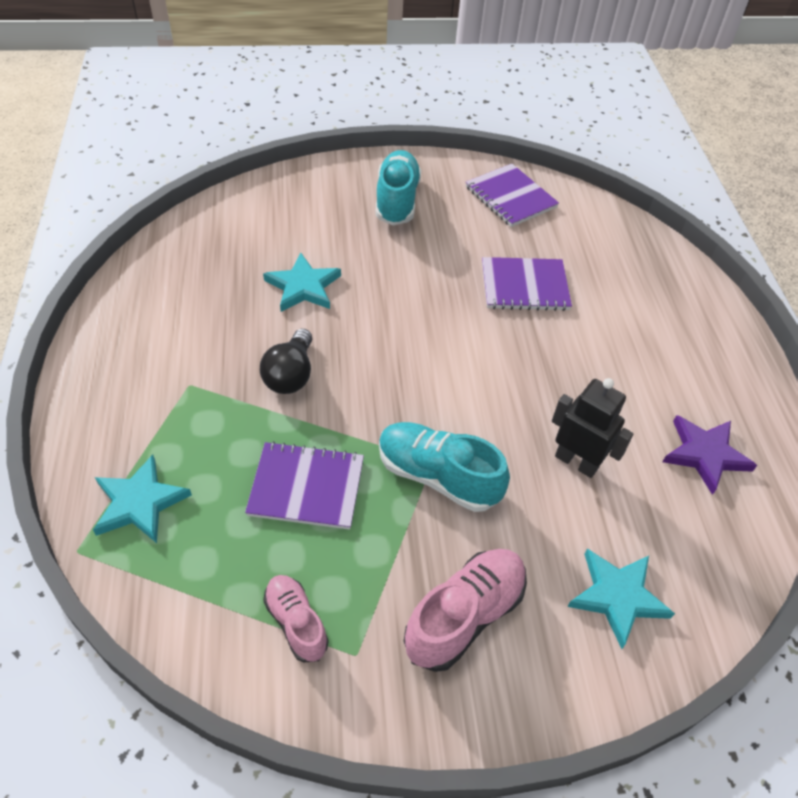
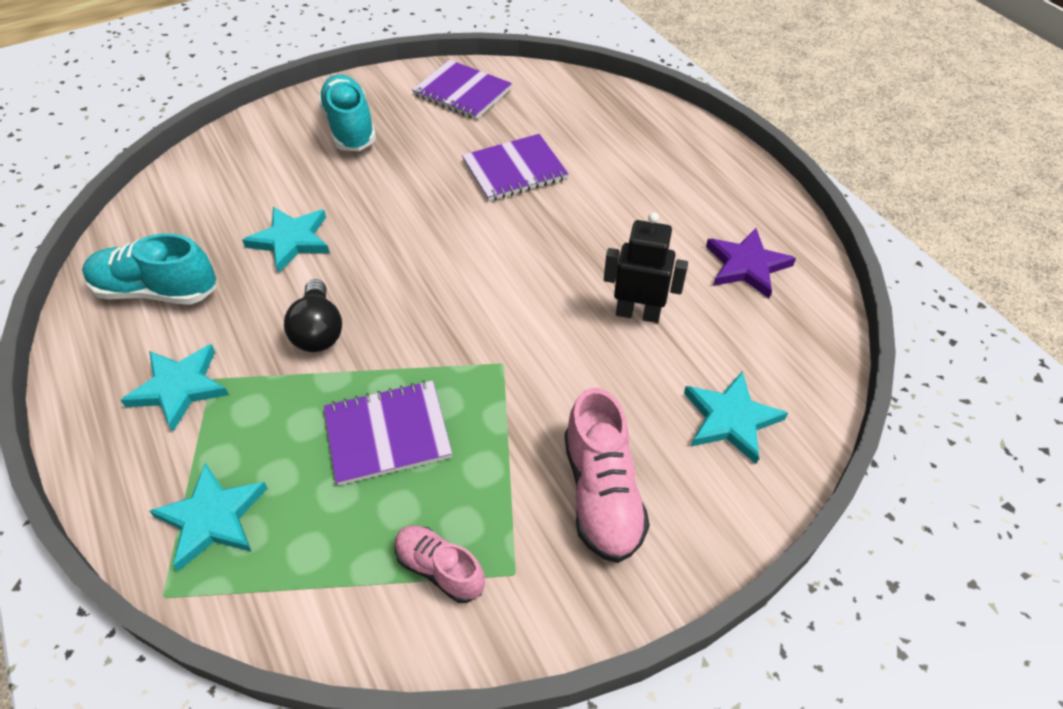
camera: 20 degrees left, 0 degrees up
(161, 383) = (179, 388): none -> turquoise star
(438, 476) = (515, 374): turquoise shoe -> turquoise shoe (157, 291)
(464, 616) = (601, 493): pink shoe -> pink shoe turned 150 degrees clockwise

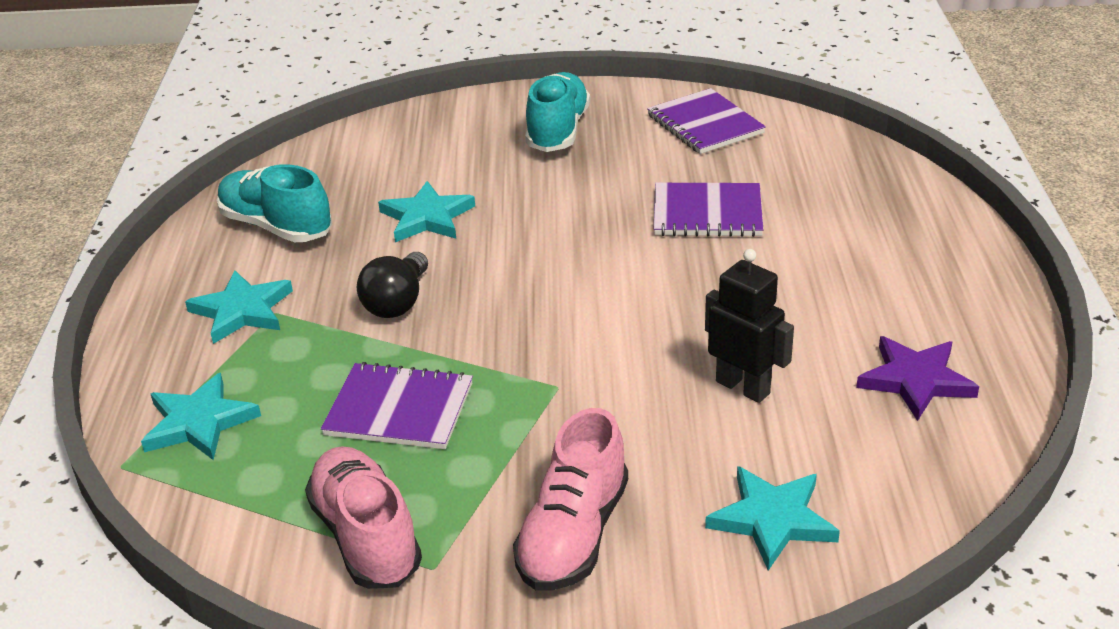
camera: 30 degrees right, 15 degrees down
(440, 569) = (366, 536): pink shoe -> pink shoe, size x1.61

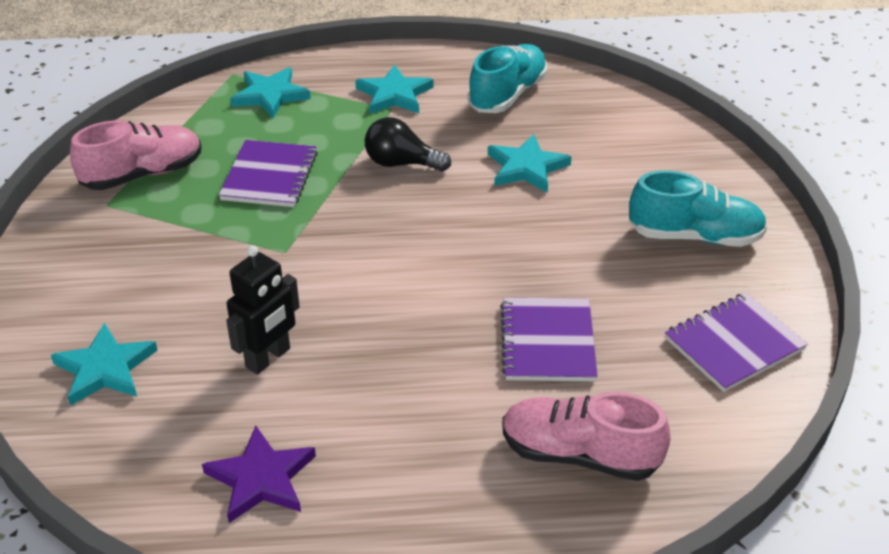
camera: 85 degrees right, 5 degrees up
(573, 534) = (119, 265): pink shoe -> pink shoe (579, 455)

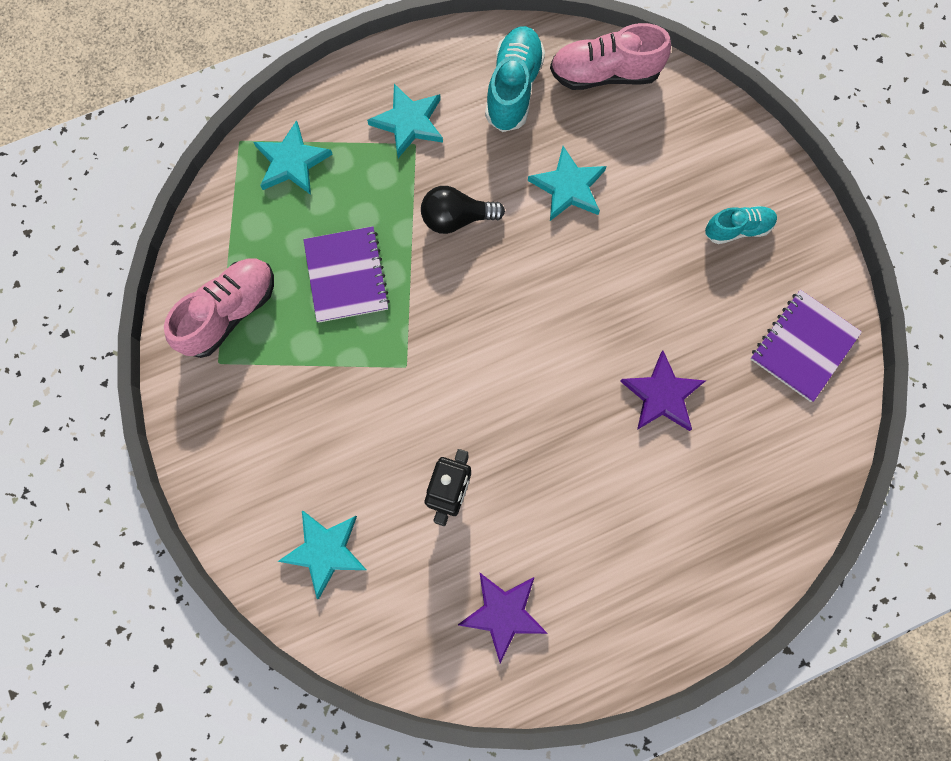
camera: 20 degrees left, 35 degrees up
(548, 342) = (661, 395): purple notebook -> purple star
(579, 455) = (725, 503): pink shoe -> pink shoe (604, 74)
(694, 236) = (737, 229): turquoise shoe -> turquoise shoe, size x0.62

